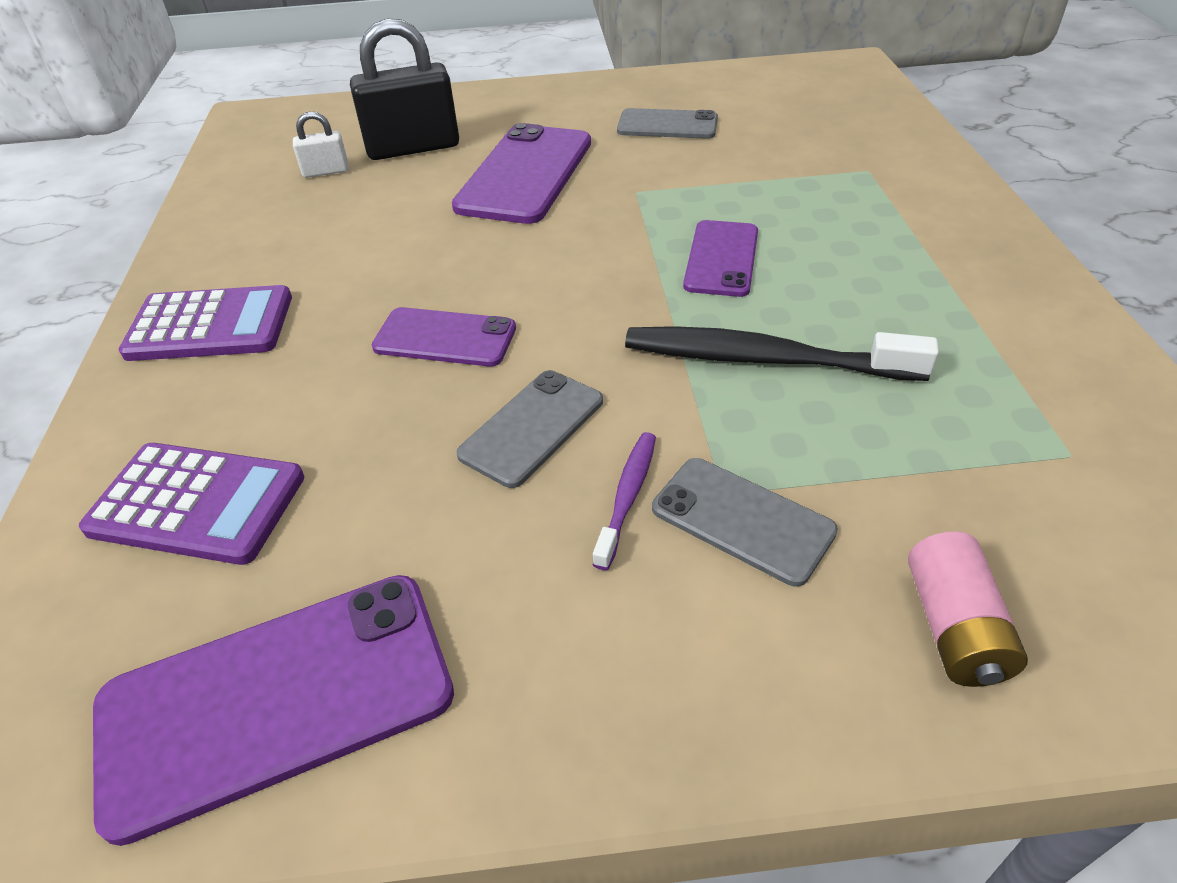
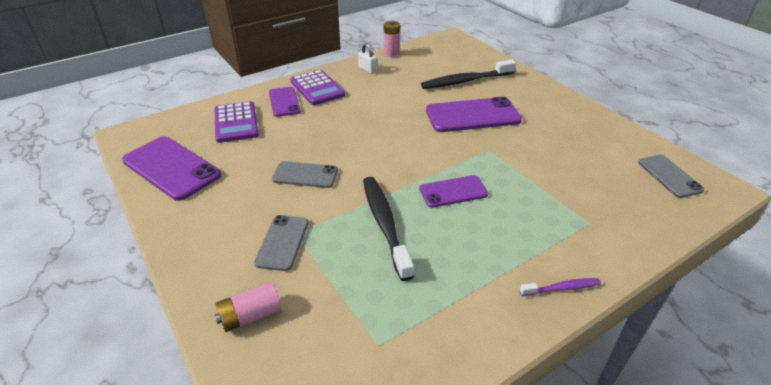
camera: 60 degrees right, 5 degrees down
(206, 192) = (391, 53): none -> pink battery
(326, 171) = (428, 70): white padlock -> white padlock (367, 69)
(413, 148) = (465, 81): black padlock -> black toothbrush
(445, 338) = (343, 137): purple phone -> purple phone (284, 102)
(627, 496) = (281, 209): purple toothbrush -> purple toothbrush (562, 288)
(667, 125) = (562, 140): grey phone -> grey phone (669, 176)

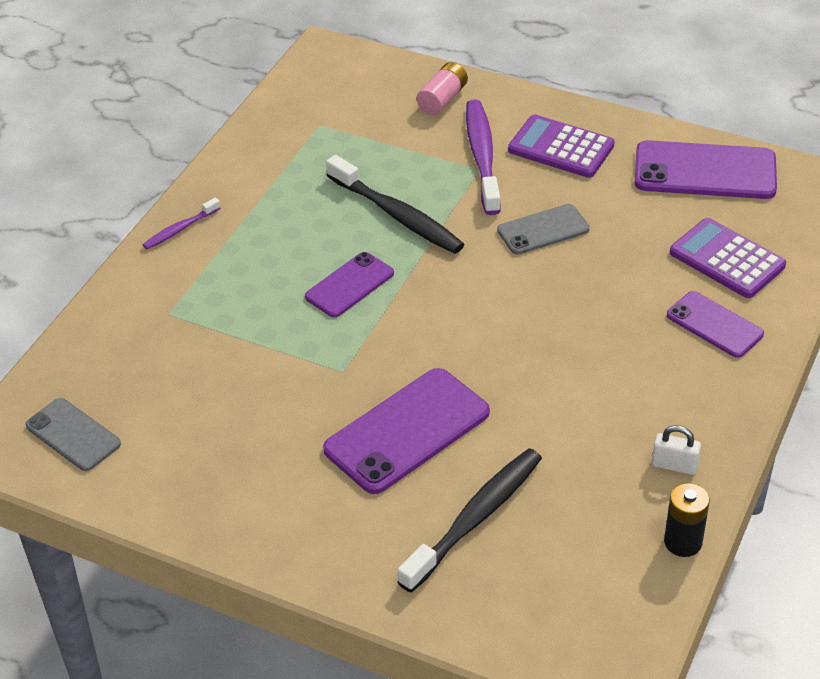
camera: 150 degrees right, 5 degrees up
(282, 242) = (482, 156): grey phone -> purple toothbrush
(317, 88) = (703, 376): purple calculator -> purple calculator (561, 148)
(391, 53) = (683, 542): pink battery -> black battery

